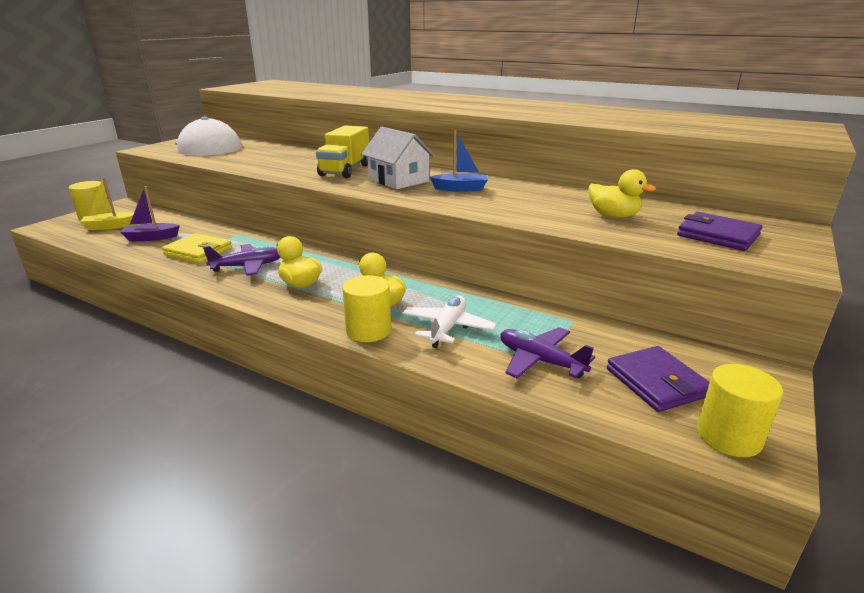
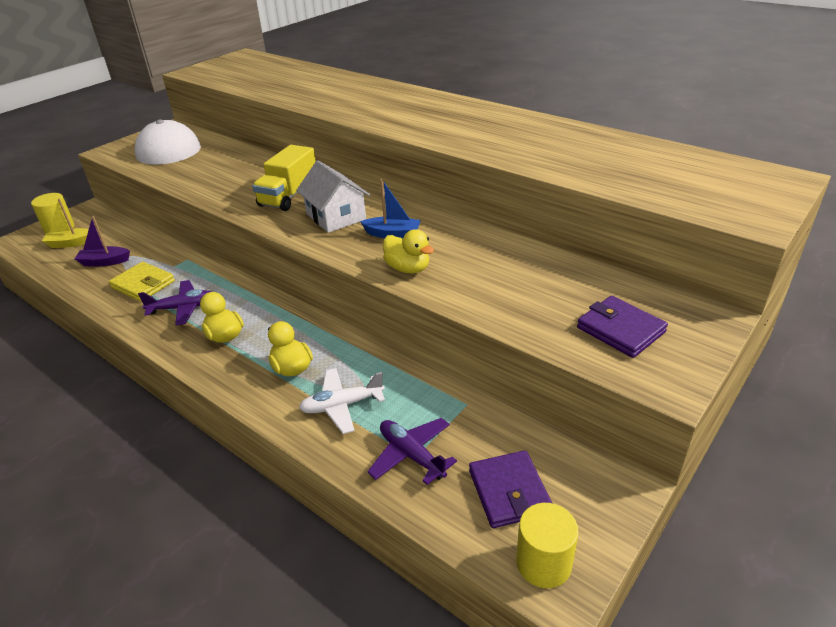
camera: 10 degrees right, 10 degrees up
(368, 330) = (268, 403): yellow cylinder -> none
(447, 328) = (342, 405): white plane -> white plane turned 135 degrees counterclockwise
(613, 216) = (529, 290): yellow duck -> yellow duck (408, 268)

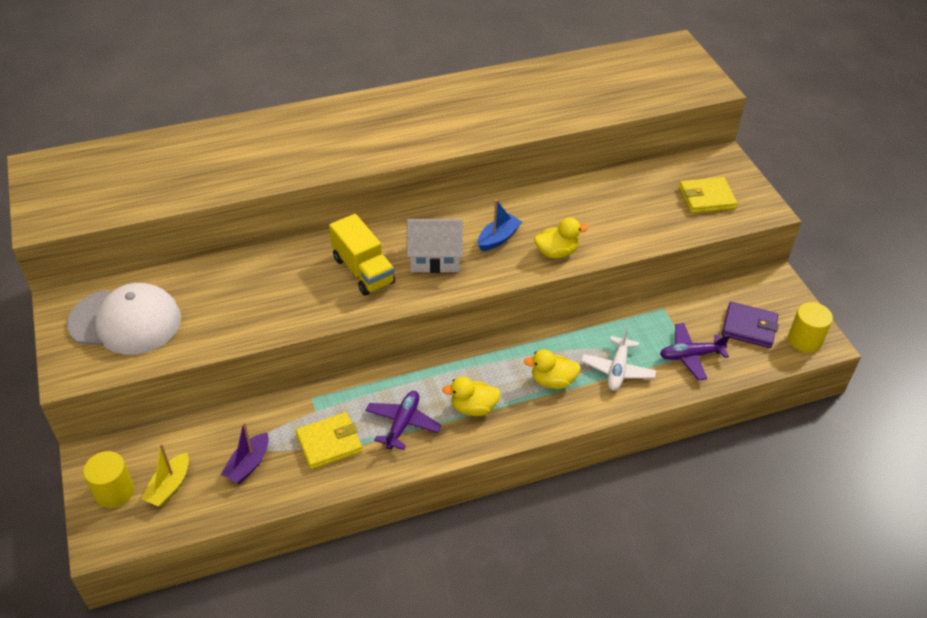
camera: 60 degrees left, 10 degrees up
(620, 330) = (706, 198): purple wallet -> yellow wallet

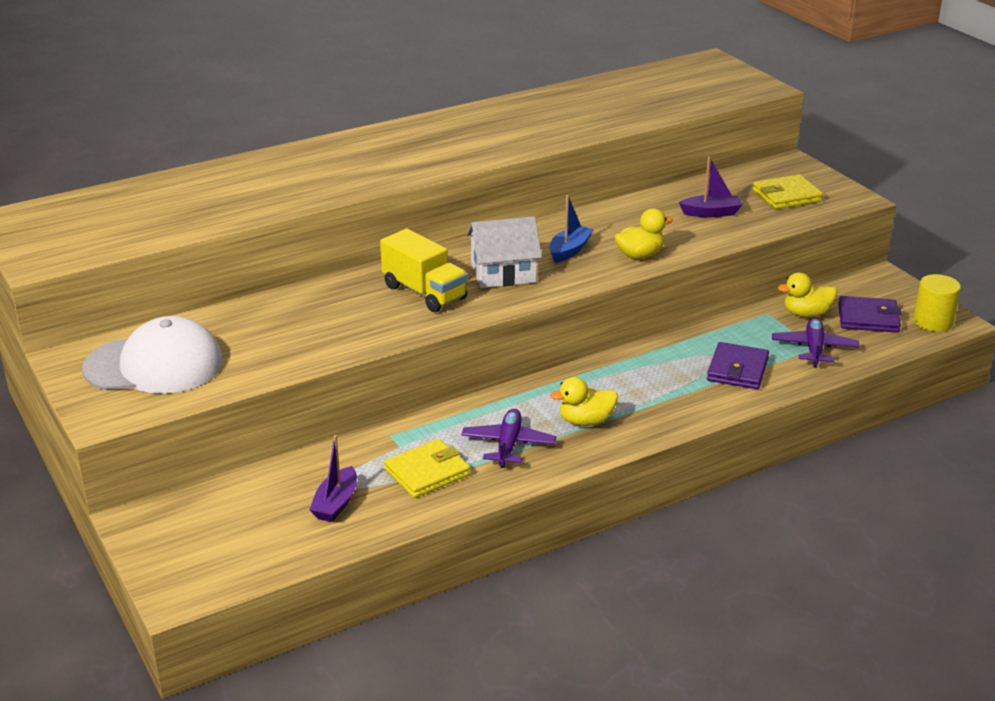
camera: 10 degrees left, 15 degrees down
(114, 491) = (177, 549): yellow cylinder -> none
(169, 486) = (245, 535): yellow boat -> none
(552, 381) = (668, 388): yellow duck -> yellow duck (806, 314)
(617, 369) = (737, 370): white plane -> purple wallet
(634, 210) = (711, 213): none -> purple boat
(690, 355) = (814, 349): purple plane -> purple plane turned 120 degrees clockwise

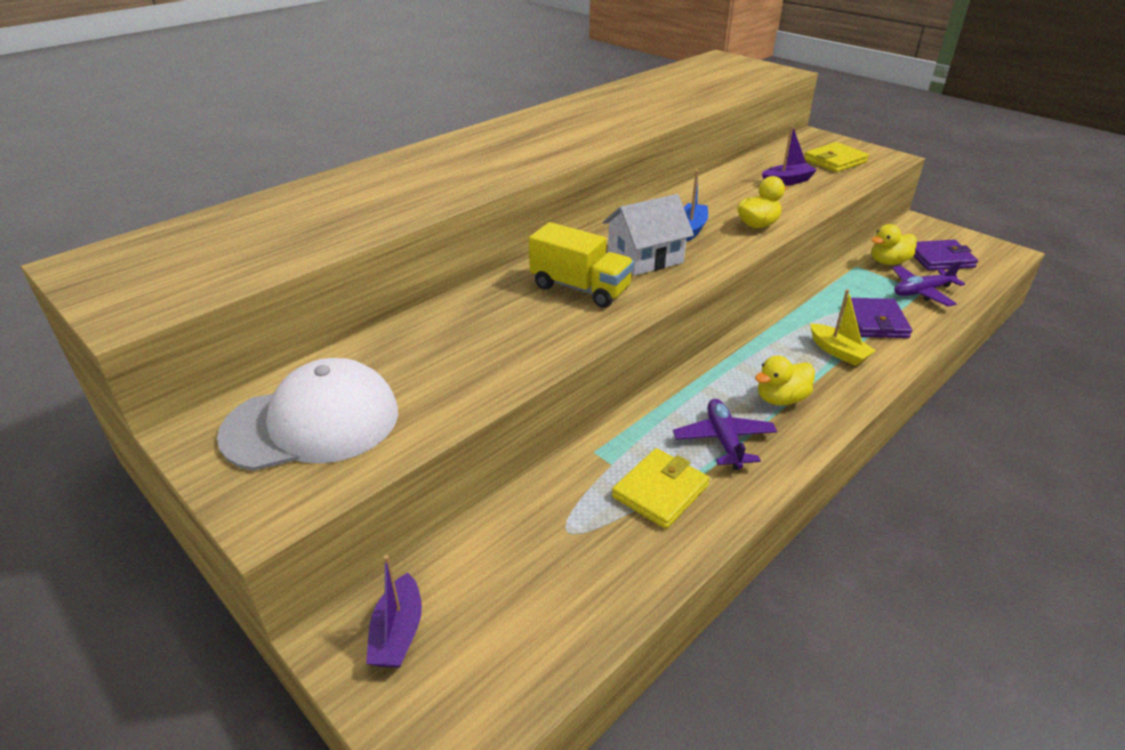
camera: 15 degrees left, 5 degrees up
(336, 503) = (581, 556): purple boat -> purple boat (398, 633)
(675, 391) = (838, 352): none -> yellow boat
(814, 349) = (921, 292): purple plane -> purple plane turned 105 degrees counterclockwise
(933, 322) = (992, 254): yellow cylinder -> none

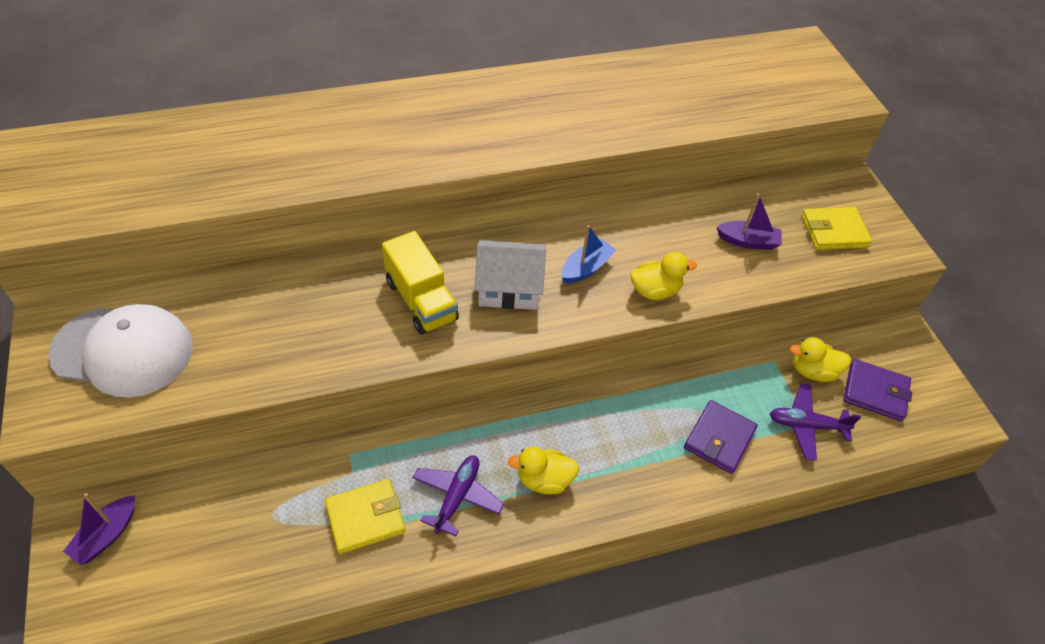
camera: 25 degrees right, 15 degrees up
(838, 352) = (646, 456): yellow boat -> none

